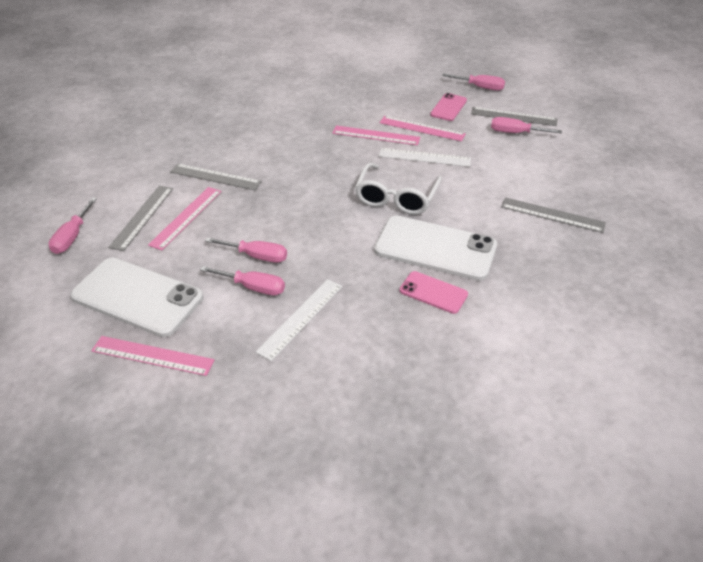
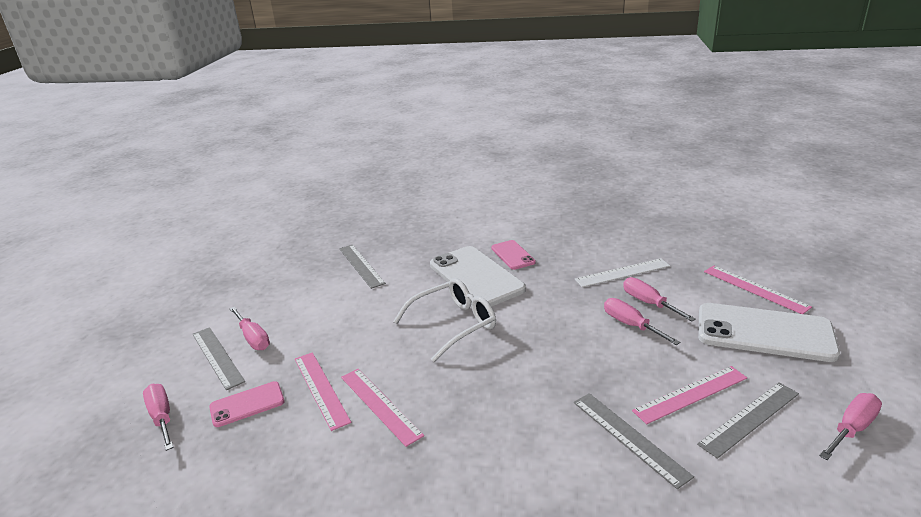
camera: 140 degrees left, 15 degrees down
(137, 297) = (764, 333): white phone -> white phone turned 45 degrees counterclockwise
(424, 157) = (372, 352): white ruler -> none

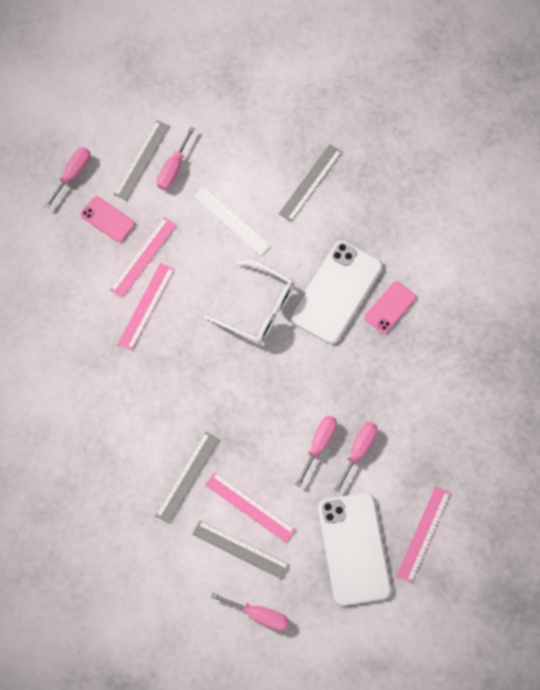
camera: 60 degrees right, 40 degrees up
(622, 272) = (401, 415): white ruler -> white ruler (232, 220)

